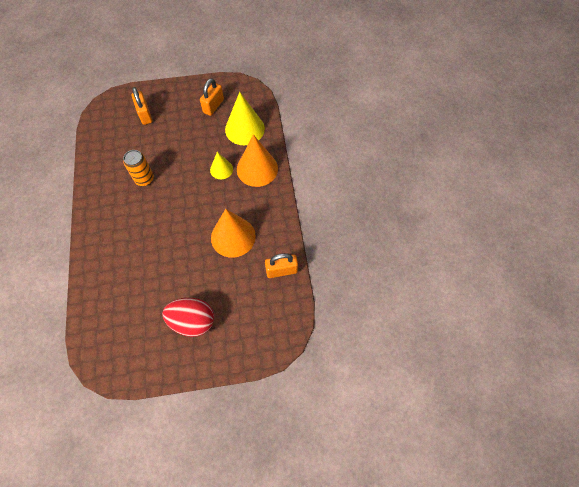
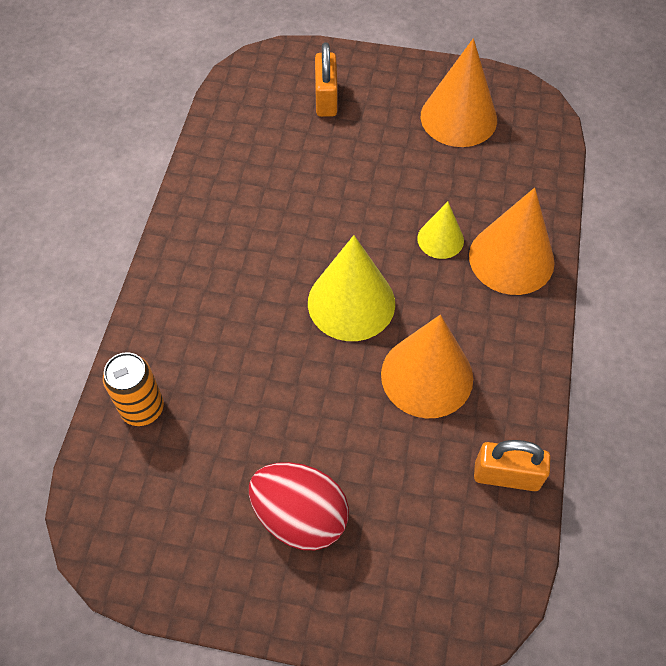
camera: 20 degrees right, 5 degrees down
(144, 179) = (290, 214): orange can -> orange can (142, 408)
(213, 106) = (458, 117): orange padlock -> orange cone
(244, 129) = (507, 176): yellow cone -> yellow cone (351, 302)

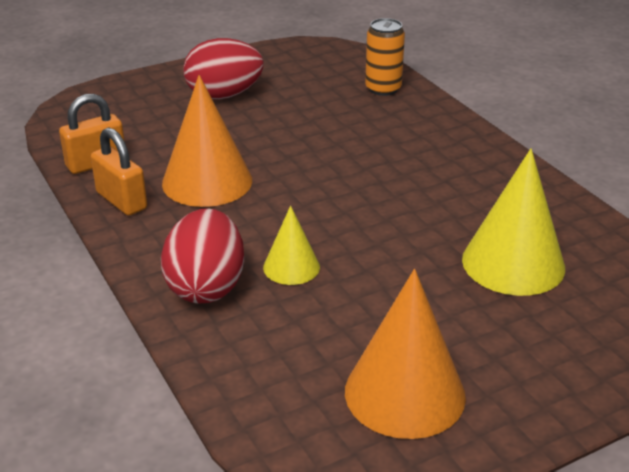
camera: 140 degrees right, 25 degrees down
(326, 99) = (567, 325): orange padlock -> orange padlock (121, 201)
(351, 302) = (317, 191): yellow cone -> yellow cone (513, 263)
(511, 258) = (206, 287): orange cone -> red egg

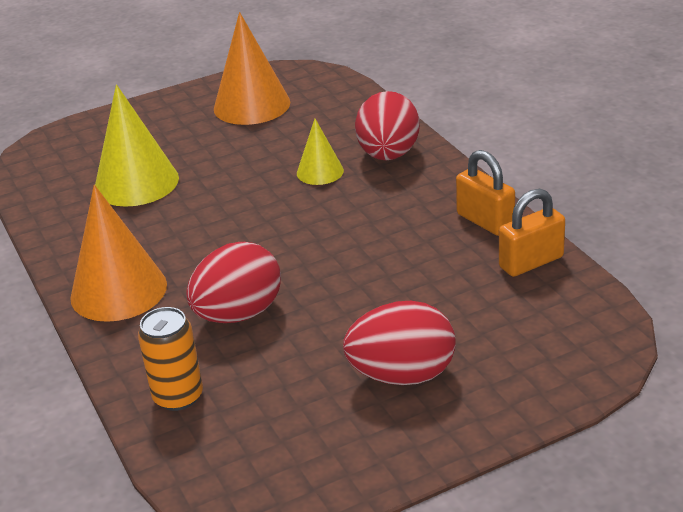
camera: 175 degrees left, 0 degrees up
(207, 181) = (403, 245): orange cone -> orange cone (118, 291)
(352, 134) = (238, 314): none -> red egg

